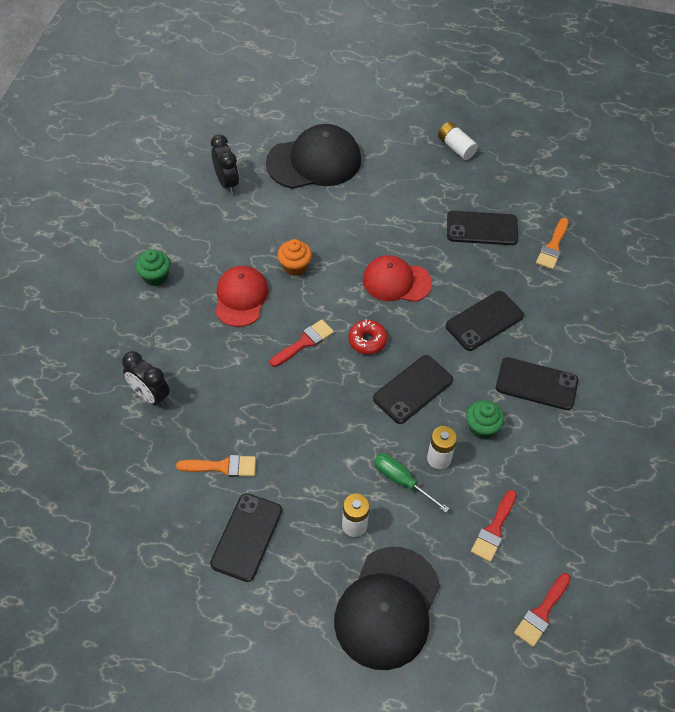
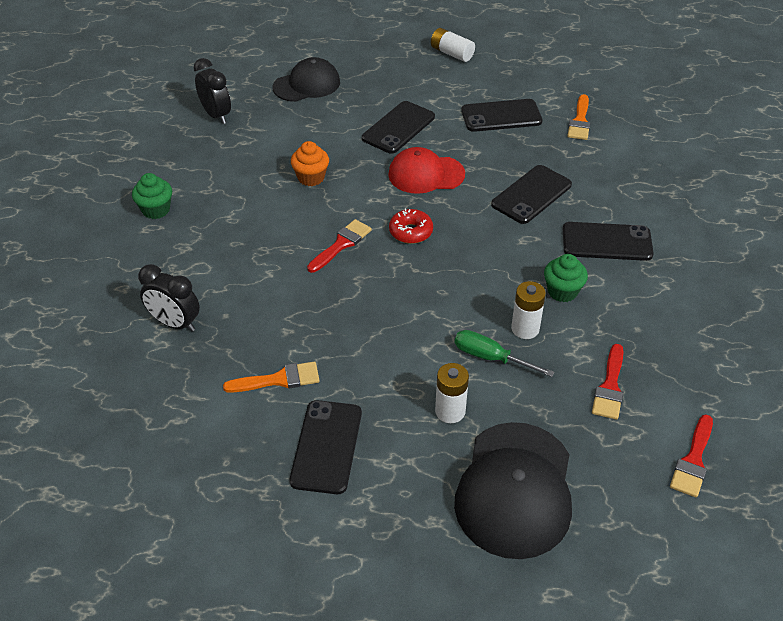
camera: 10 degrees left, 10 degrees down
(241, 297) = (258, 214): red cap -> none
(314, 161) = (307, 85): black cap -> black cap, size x0.66
(413, 389) = (475, 268): black phone -> black phone (398, 128)

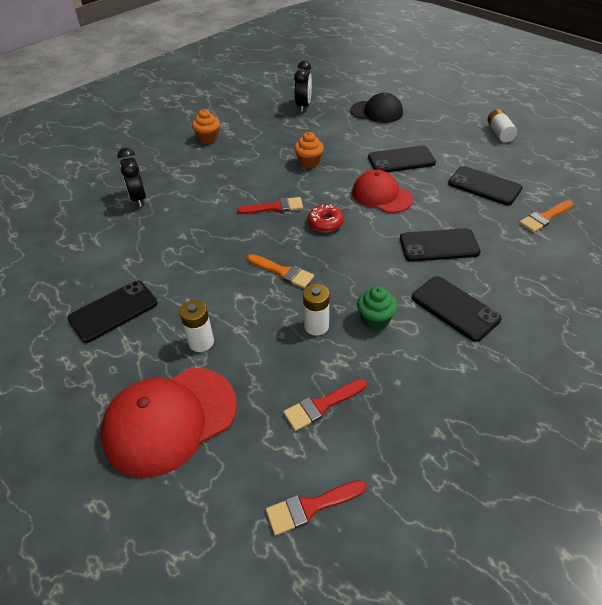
camera: 45 degrees right, 0 degrees up
(156, 210) = (208, 138): green cupcake -> orange cupcake
(278, 379) = (142, 258): orange brush -> orange brush (283, 272)
(490, 357) = (269, 328): green screwdriver -> none
(515, 489) = (170, 420): black cap -> red cap

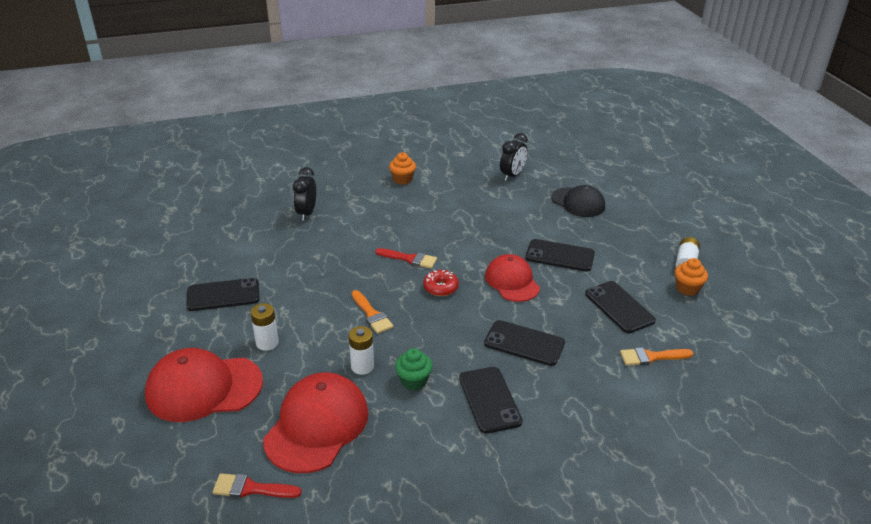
camera: 25 degrees right, 10 degrees down
(309, 162) = (472, 229): orange cupcake -> orange cupcake (687, 288)
(321, 405) = (317, 425): red brush -> red cap

